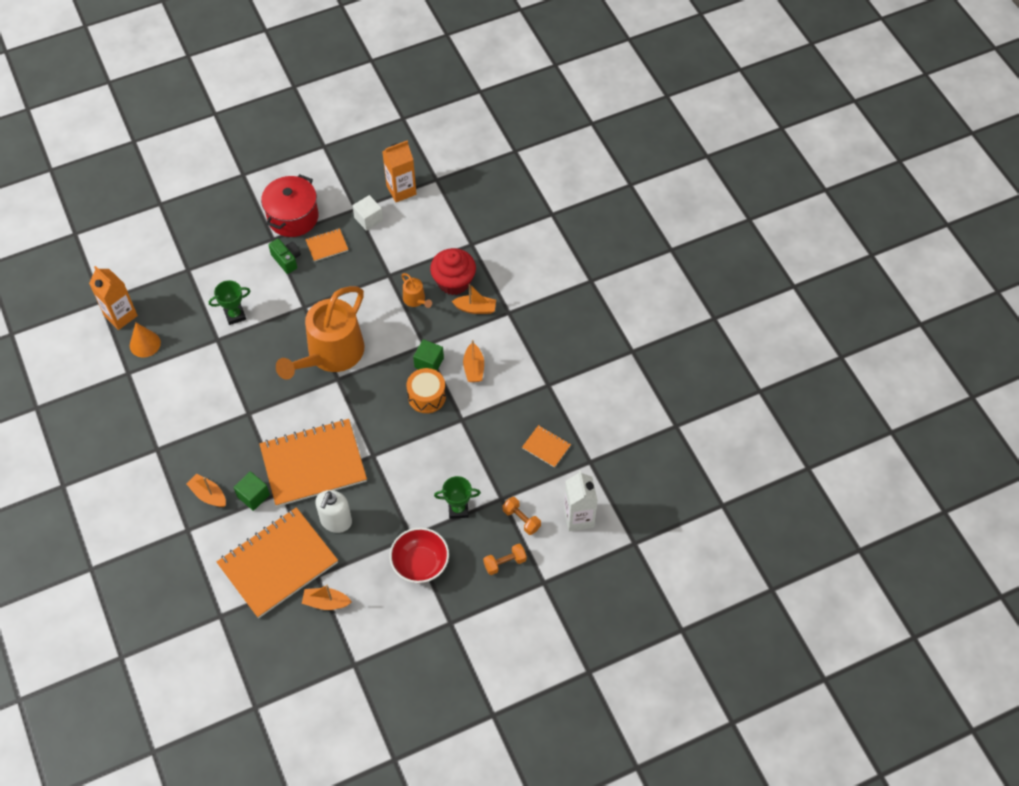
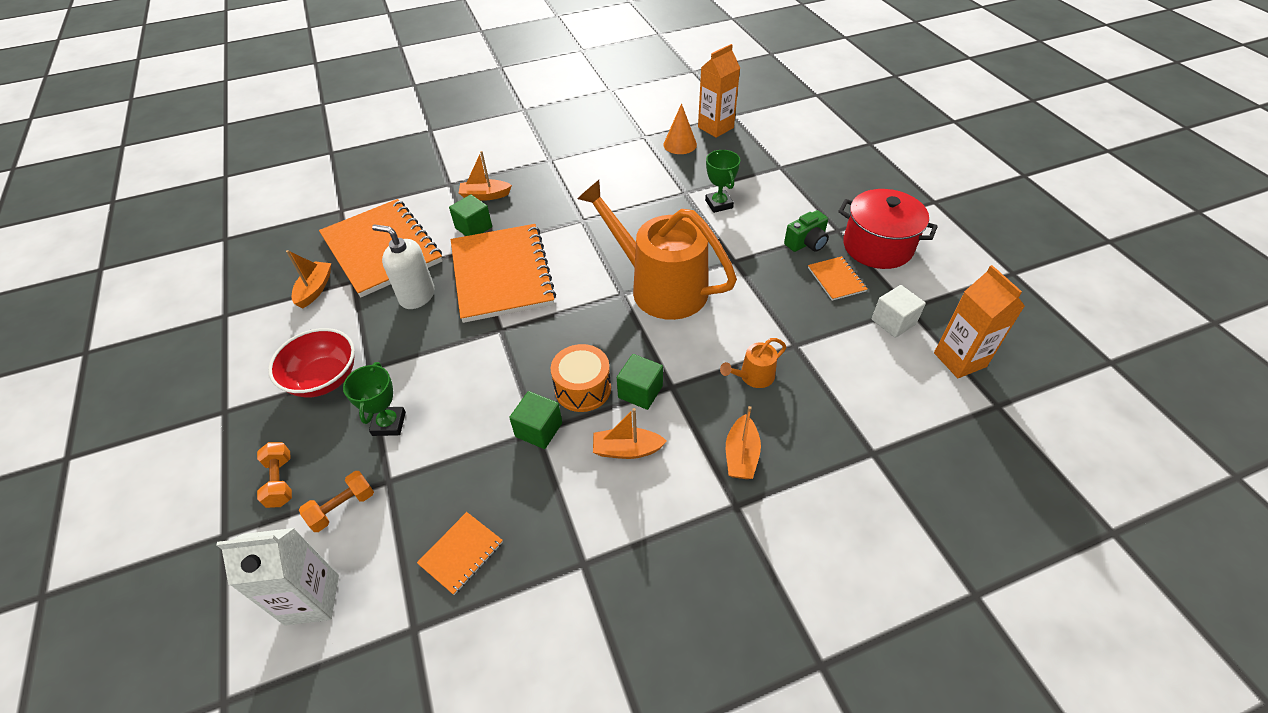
camera: 95 degrees right, 10 degrees down
(208, 495) = (485, 195): orange boat -> orange boat turned 135 degrees counterclockwise
(453, 282) = (792, 426): red cupcake -> none
(460, 418) = (539, 430): none -> green cube

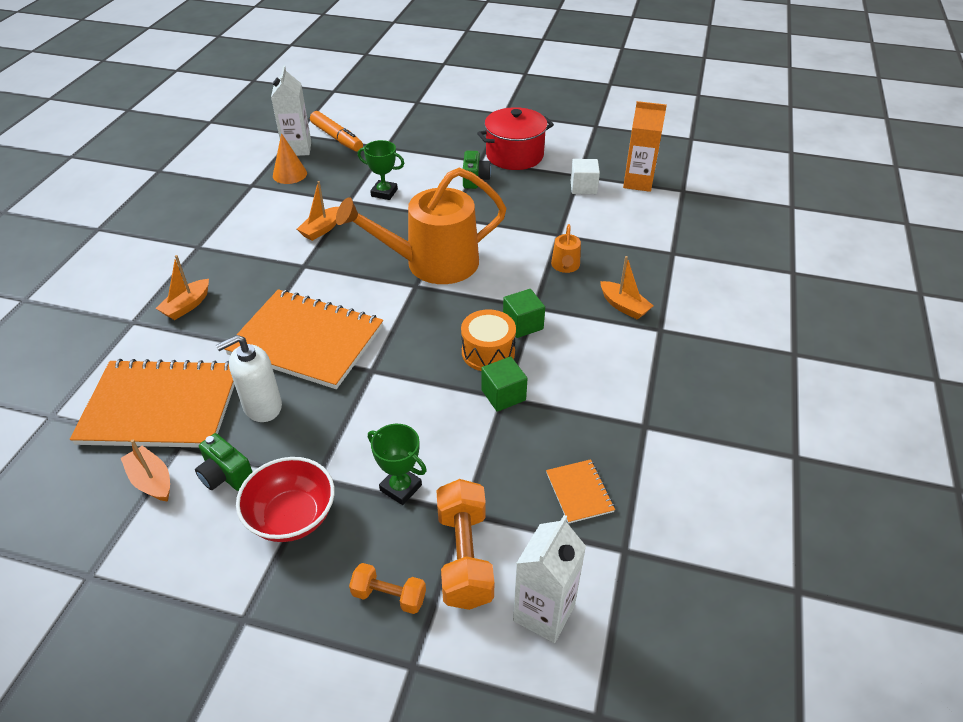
camera: 55 degrees left, 5 degrees down
(341, 320) = (226, 475): none -> green camera
(342, 507) = (464, 556): orange dumbbell -> orange dumbbell, size x1.73
(473, 227) = (221, 332): green cube -> none
(627, 450) = (568, 357): orange boat -> orange boat (321, 229)
(715, 127) = (297, 149): orange carton -> white carton
(757, 136) = (337, 138): none -> orange marker
(836, 279) = (522, 187): orange notebook -> none

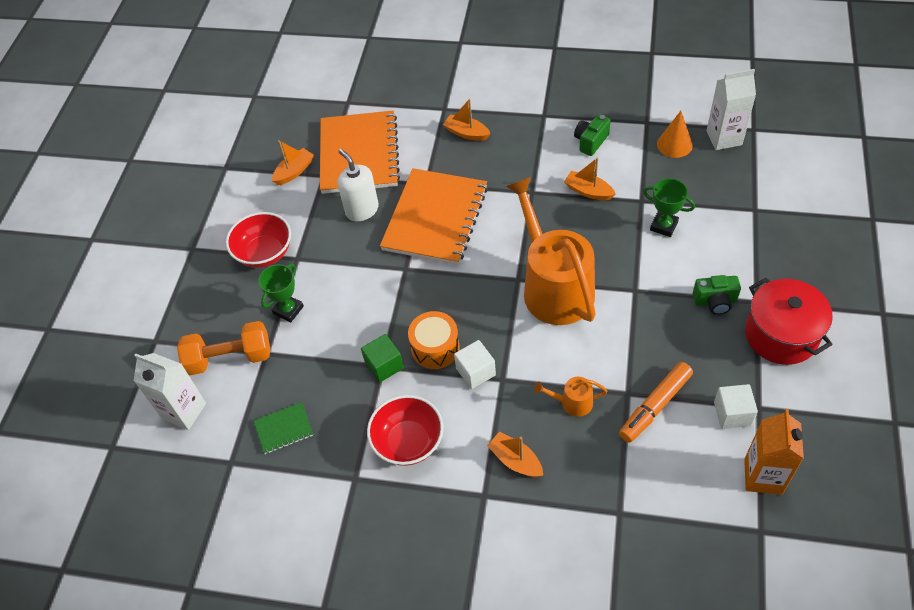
camera: 90 degrees right, 10 degrees up
(226, 475) = (299, 208): green camera -> green camera (590, 142)
(337, 138) = (758, 164): orange marker -> orange marker (655, 406)
(384, 193) = (664, 226): green trophy -> green trophy turned 75 degrees counterclockwise
(389, 596) = (202, 319): orange dumbbell -> none
(523, 324) = (475, 372): green cube -> white cube
(579, 492) = (284, 429): orange notebook -> green notebook
(601, 380) = (408, 442): none -> red bowl
(624, 306) = (515, 460): orange boat -> orange boat turned 90 degrees clockwise

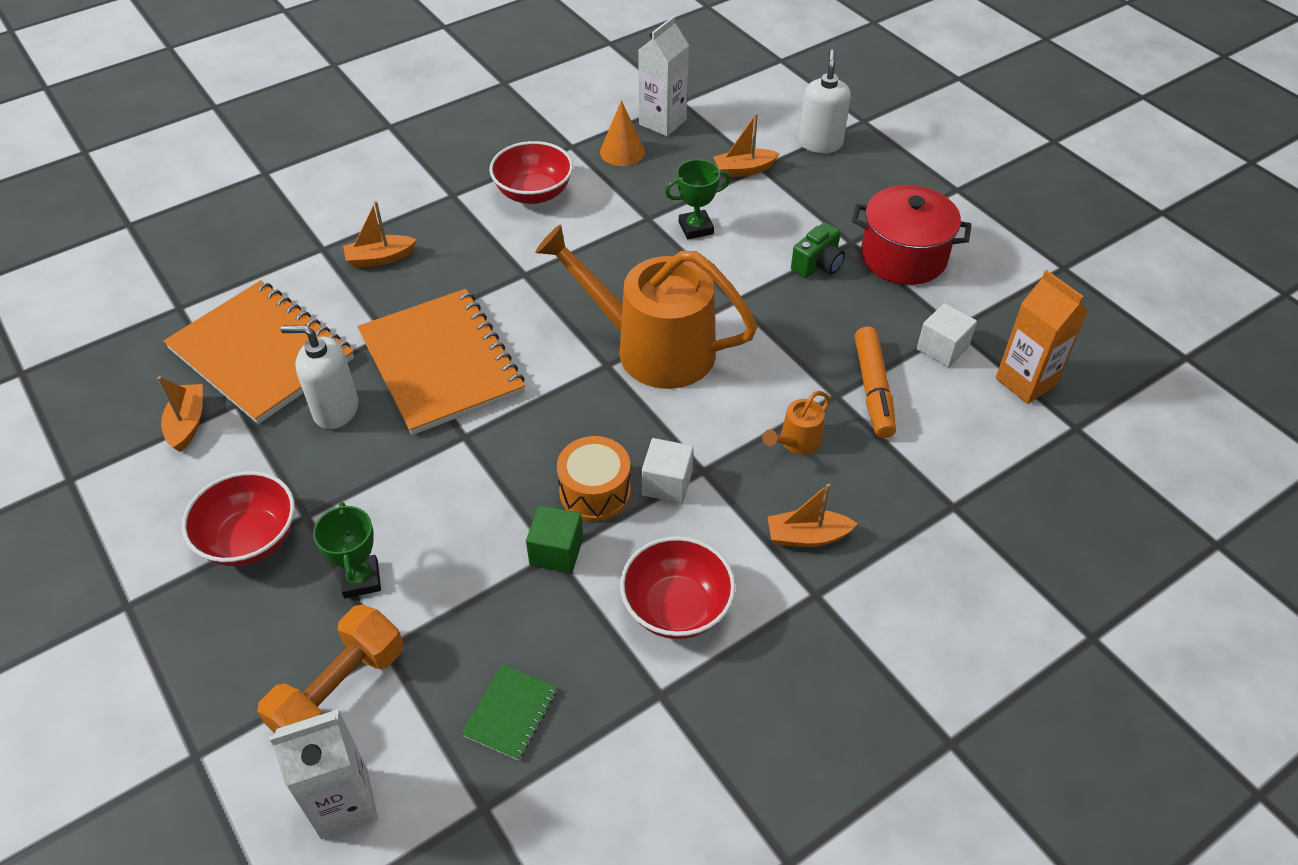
camera: 50 degrees left, 5 degrees down
(588, 191) = (585, 239): orange boat -> orange boat (744, 170)
(590, 142) = (534, 193): green camera -> red bowl
(818, 217) = (820, 143): none -> white soap dispenser

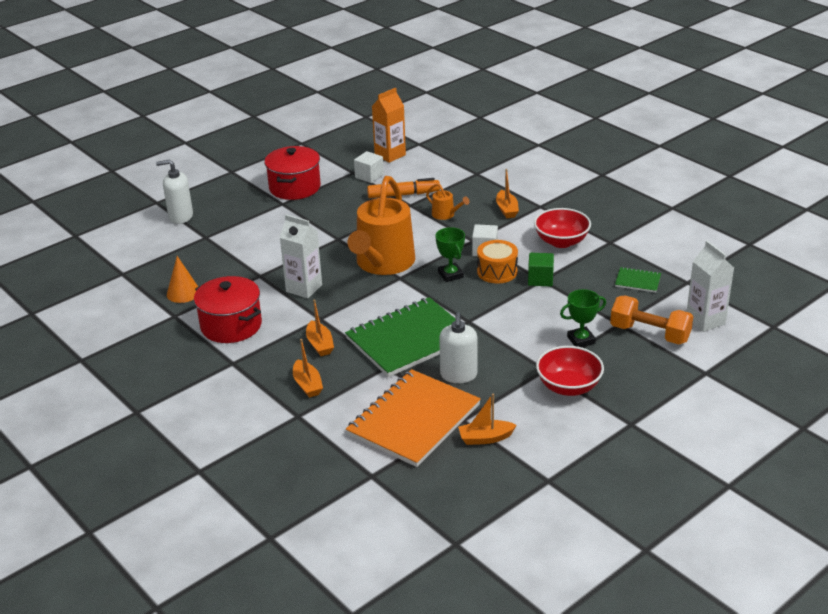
camera: 95 degrees left, 15 degrees down
(441, 363) = (409, 339): orange notebook -> green notebook
(534, 193) = (231, 326): red bowl -> red pot
(662, 122) = (148, 279): white carton -> white carton (304, 288)
(696, 228) = (270, 257): green trophy -> green trophy (450, 275)
(744, 170) = (208, 243): orange boat -> orange boat (320, 344)
(818, 265) = (303, 213): green camera -> none

